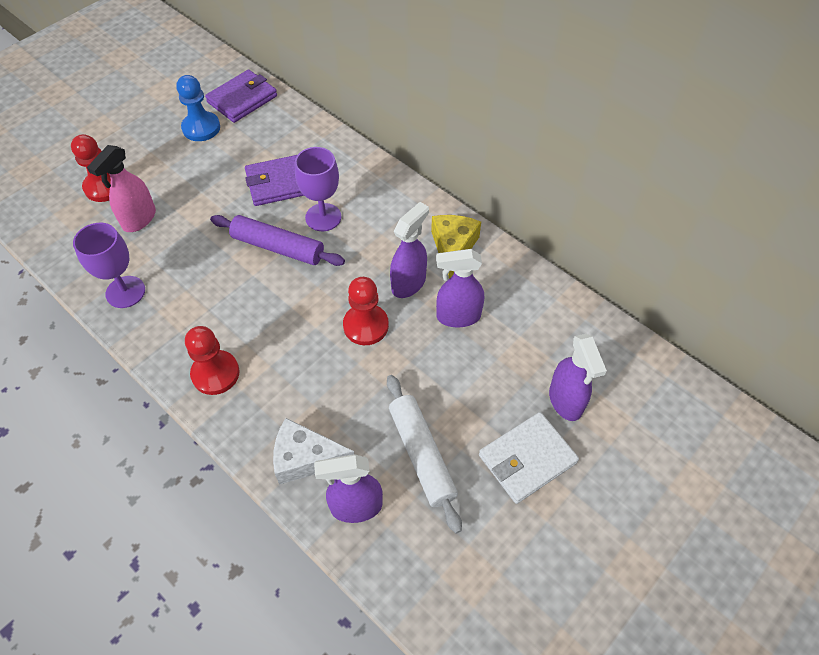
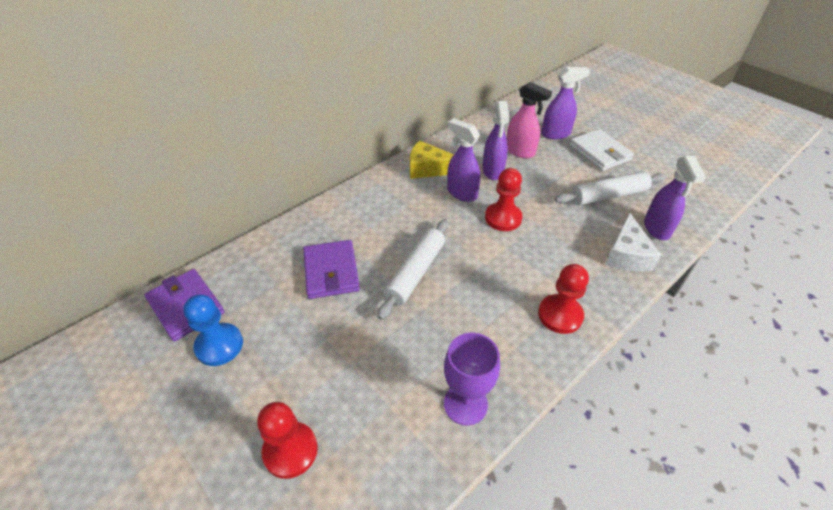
camera: 85 degrees left, 10 degrees down
(139, 219) = (357, 401): pink spray bottle -> pink spray bottle (520, 152)
(278, 247) = (415, 272): purple rolling pin -> white rolling pin
(323, 217) = (383, 241): purple goblet -> none

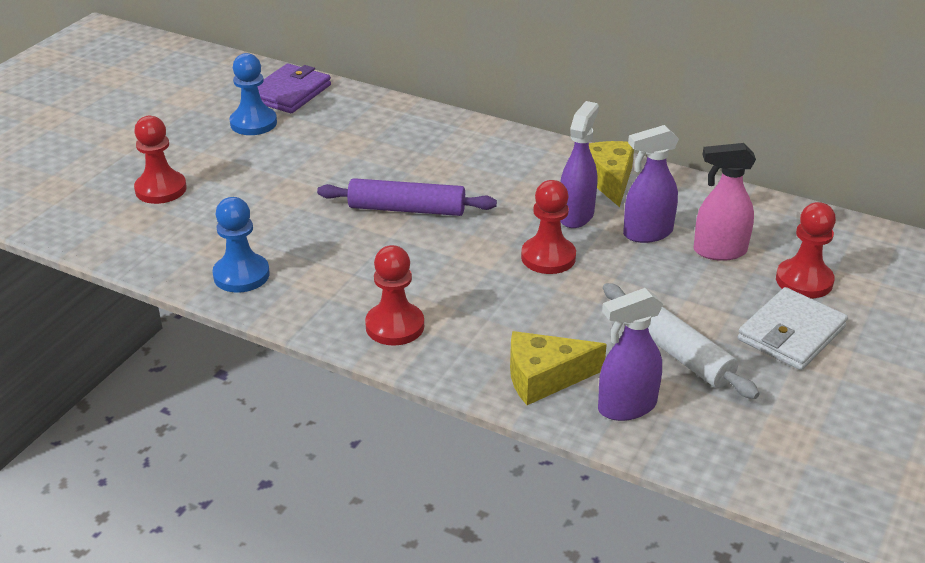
camera: 70 degrees right, 10 degrees down
(331, 271) = (377, 156): purple wallet -> none
(415, 272) = (406, 209): white rolling pin -> purple rolling pin
(465, 404) = (241, 275): purple goblet -> blue pawn
(520, 152) = (719, 251): pink spray bottle -> pink spray bottle turned 75 degrees clockwise
(556, 134) = (804, 281): purple spray bottle -> red pawn
(626, 254) = (544, 377): white cheese -> yellow cheese

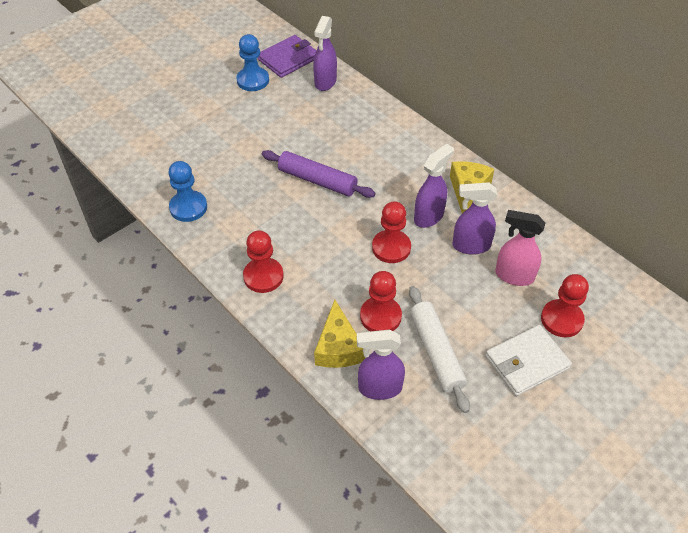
camera: 20 degrees right, 15 degrees up
(161, 189) = (171, 123): red pawn -> red pawn (380, 316)
(355, 107) = (325, 82): none -> purple spray bottle
(544, 377) = (338, 347): yellow cheese -> yellow cheese turned 105 degrees counterclockwise

